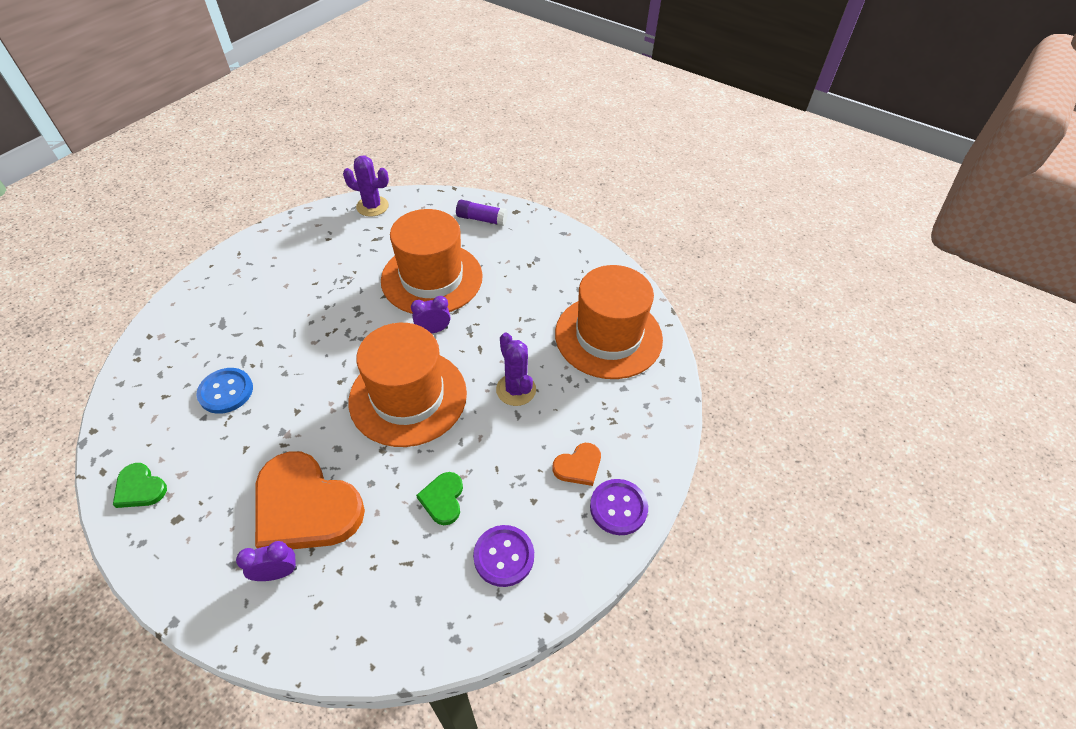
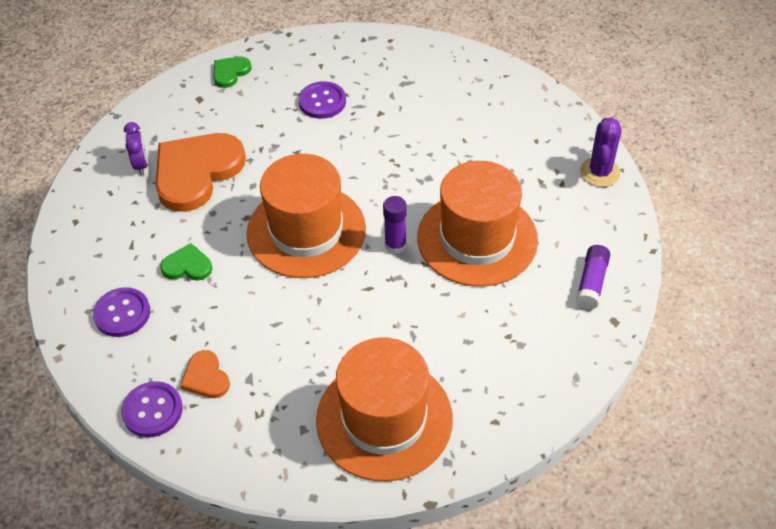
camera: 95 degrees right, 0 degrees up
(226, 392) = (322, 101): blue button -> purple button
(433, 330) = (395, 245): purple clock -> purple glue stick
(516, 390) = (308, 322): purple cactus -> none

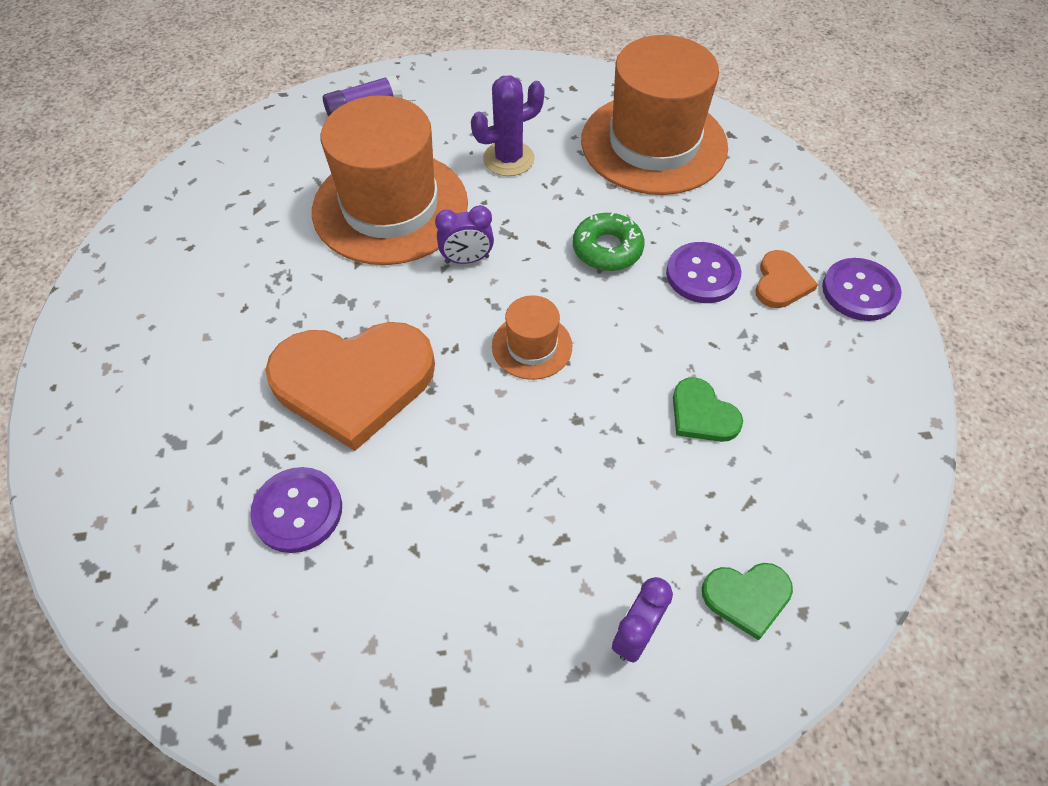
camera: 135 degrees left, 5 degrees up
(122, 313) = (824, 416): purple button -> purple button (702, 274)
(196, 172) = (572, 545): orange heart -> orange heart (353, 382)
(230, 72) = (337, 709): green heart -> green heart (747, 597)
(306, 231) = (532, 346): orange hat -> orange hat, size x0.46
(328, 314) = (607, 249): none -> green donut
(395, 245) = (467, 259): purple glue stick -> purple clock
(599, 172) = (201, 174): purple cactus -> purple cactus (508, 159)

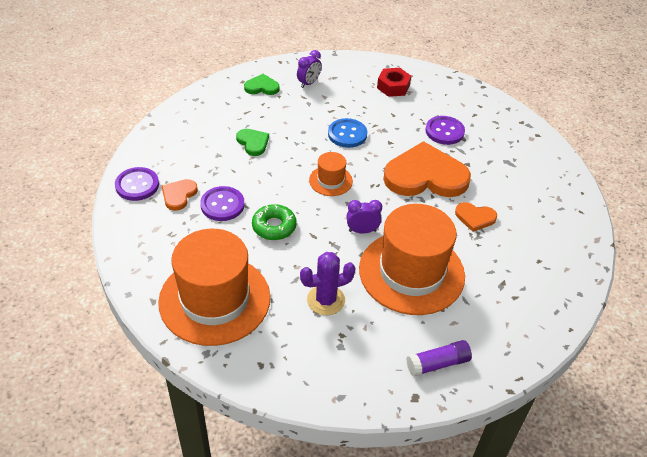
camera: 175 degrees left, 10 degrees down
(275, 307) = (475, 217): none -> orange heart
(413, 660) = (393, 87): none -> red nut
(515, 468) = (347, 134): none -> blue button

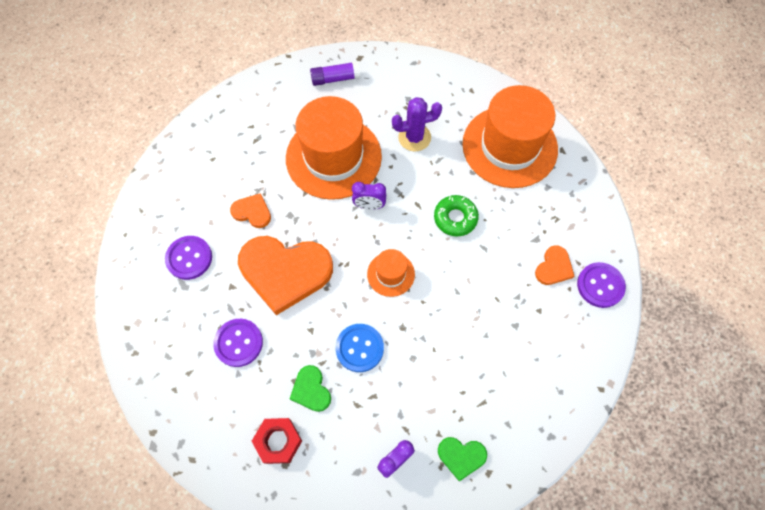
camera: 170 degrees left, 20 degrees up
(222, 205) = (507, 250): purple button -> purple button (189, 258)
(253, 143) = (475, 342): green heart -> green heart (311, 390)

